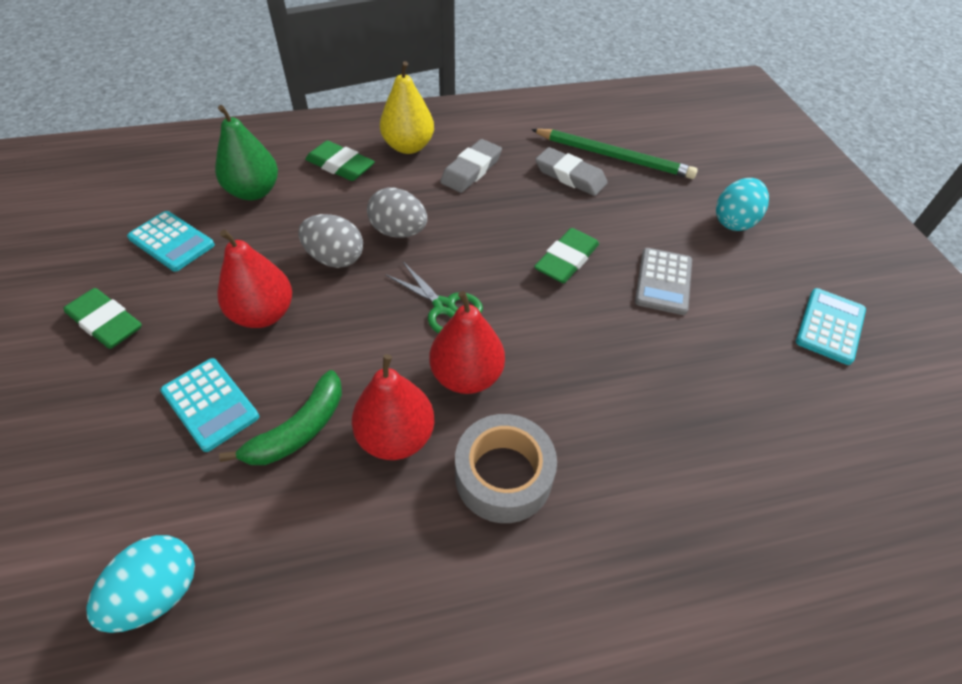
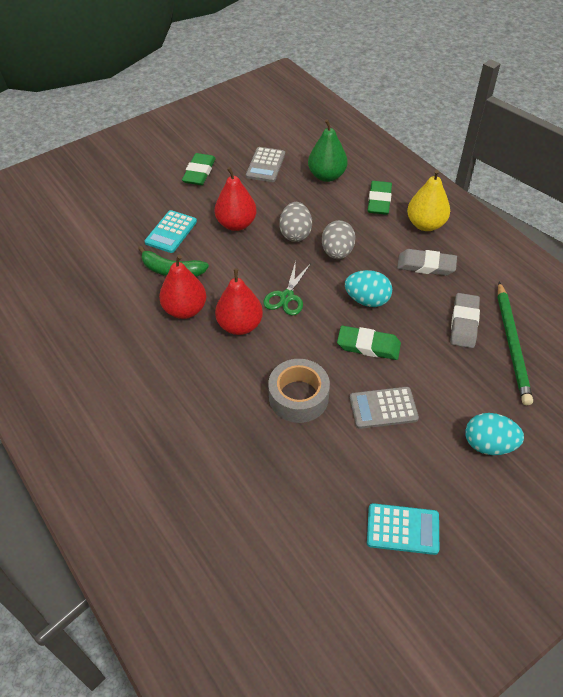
camera: 70 degrees right, 0 degrees up
(158, 593) = (75, 262): turquoise egg -> turquoise egg (367, 300)
(171, 242) = (265, 165): turquoise calculator -> grey calculator
(503, 475) = (181, 363): grey tape -> grey tape (298, 397)

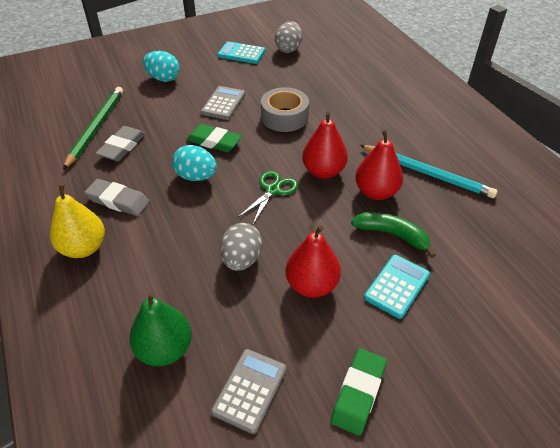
camera: 170 degrees left, 5 degrees down
(130, 340) = (427, 173): none -> turquoise pencil
(337, 252) = (203, 229): grey egg -> grey egg (288, 49)
(379, 201) = (116, 291): green eraser -> none
(383, 408) = (223, 103): grey calculator -> grey calculator turned 75 degrees counterclockwise

